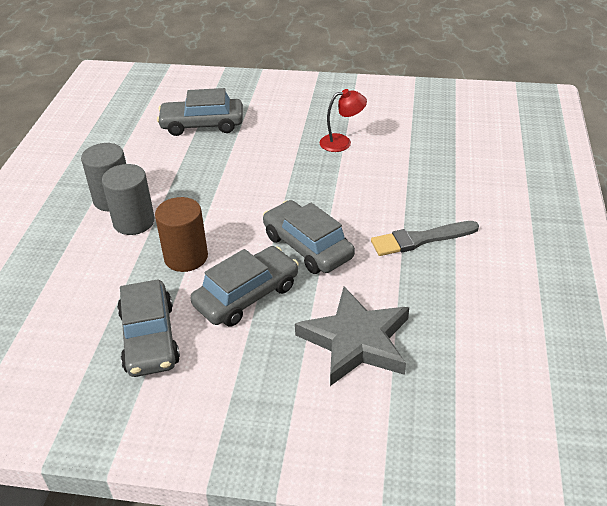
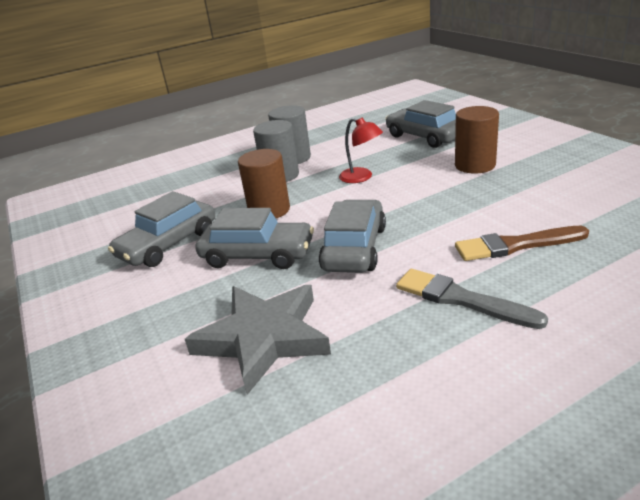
camera: 55 degrees right, 10 degrees down
(284, 136) = (475, 165): none -> brown cylinder
(342, 142) = (521, 188): red lamp -> red lamp (361, 177)
(397, 187) = (515, 245): none -> brown brush

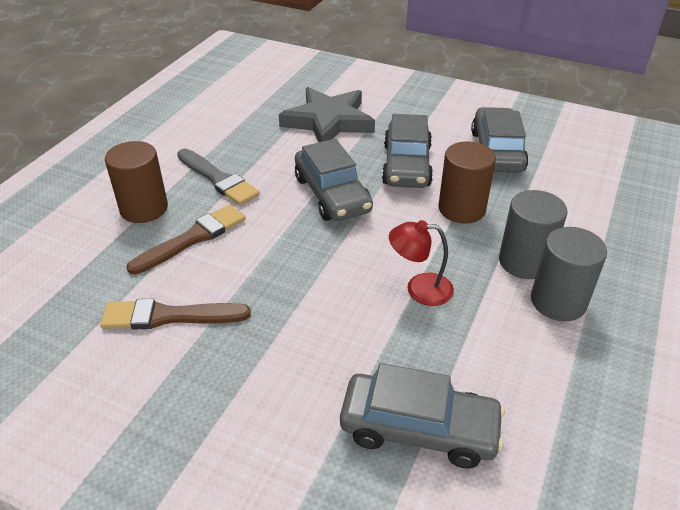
camera: 140 degrees right, 10 degrees up
(257, 255) = (406, 165): grey car -> grey car turned 60 degrees counterclockwise
(461, 299) = (218, 179): grey brush -> grey brush turned 45 degrees clockwise
(475, 165) = (289, 361): brown cylinder -> brown cylinder (144, 208)
(552, 199) = (169, 316): none -> brown brush

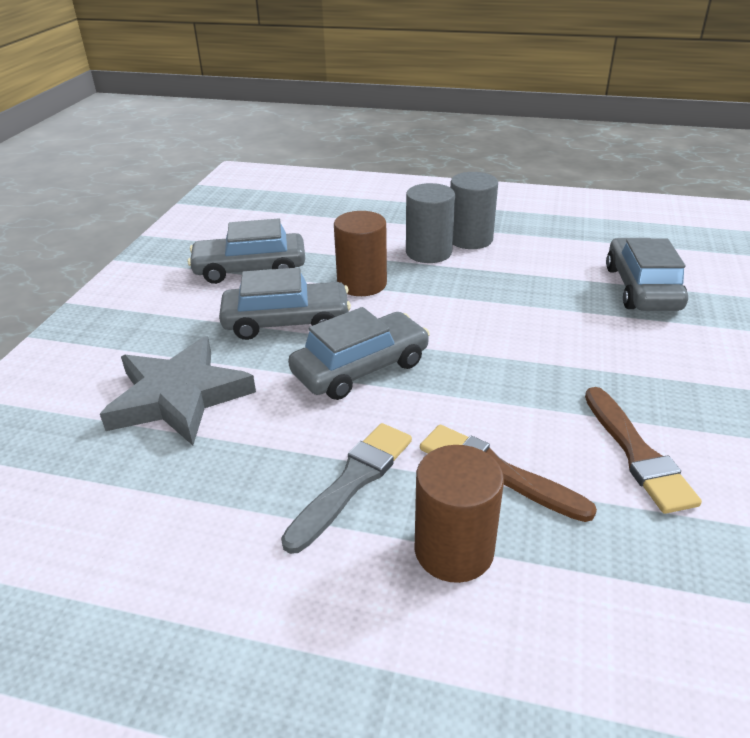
camera: 100 degrees left, 5 degrees down
(419, 289) = (492, 298): red lamp -> none

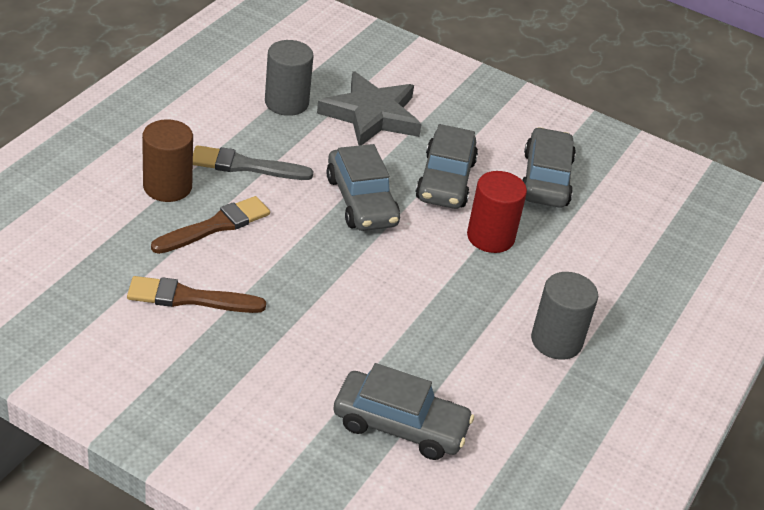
camera: 100 degrees right, 5 degrees up
(353, 481) = (245, 166): grey brush -> grey brush turned 135 degrees clockwise
(362, 284) = (490, 237): brown cylinder -> red cylinder
(428, 252) = (537, 299): grey cylinder -> grey cylinder (286, 103)

